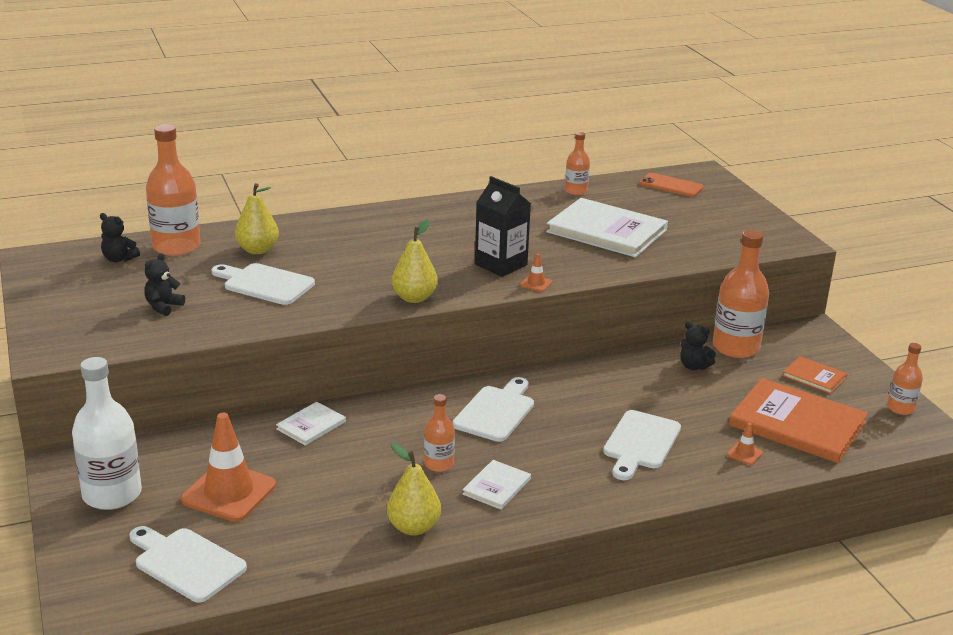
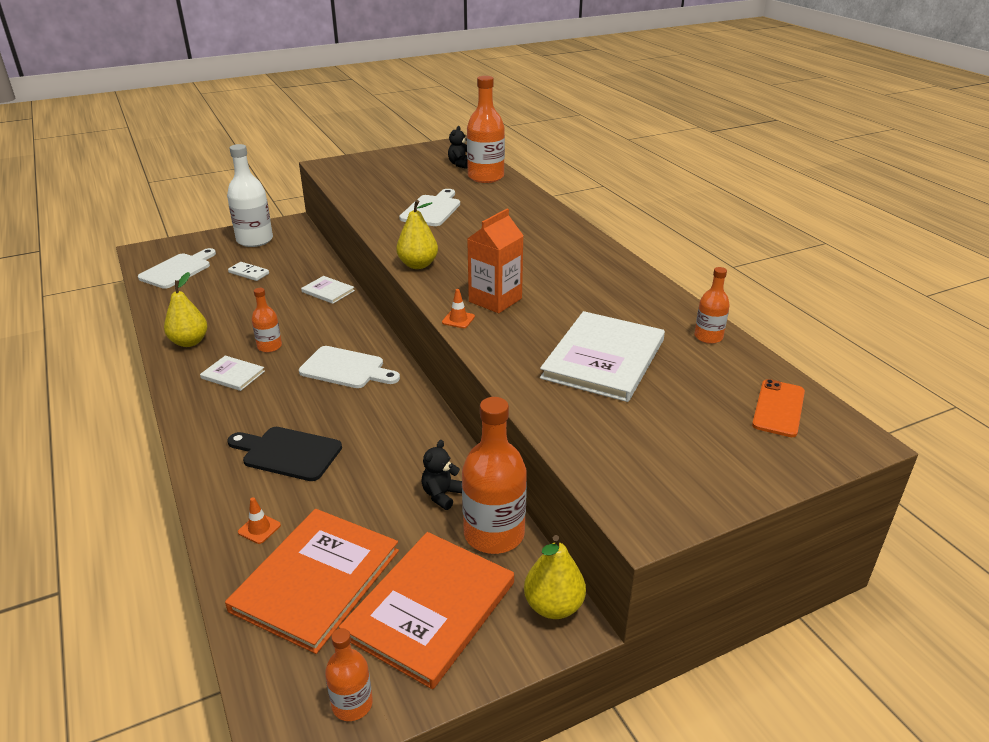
camera: 85 degrees right, 5 degrees up
(163, 307) = (391, 184): black teddy bear -> none
(229, 492) = (248, 273): orange traffic cone -> white domino
(257, 250) = (489, 201): yellow pear -> yellow pear (553, 606)
(501, 264) = (495, 300): black carton -> orange carton
(640, 443) = (288, 453): white cutting board -> black cutting board
(814, 377) = (430, 609): orange book -> orange book, size x2.06

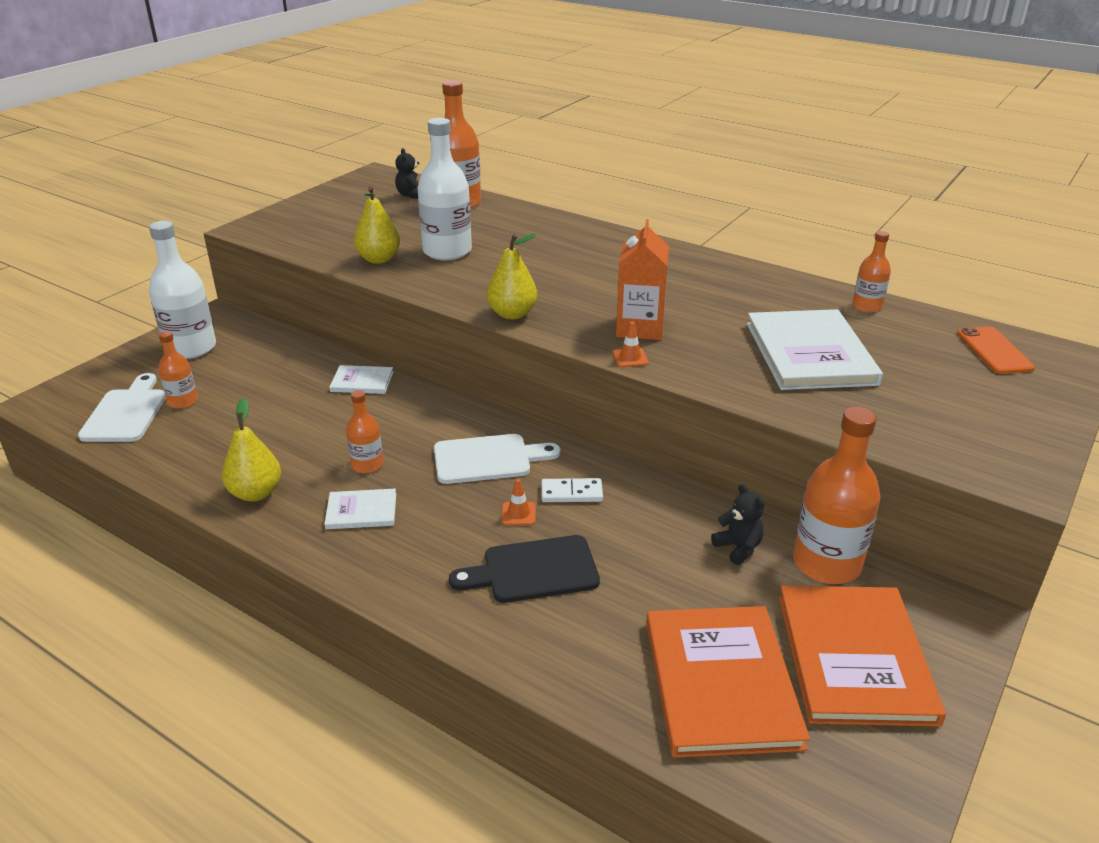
camera: 30 degrees left, 0 degrees up
(248, 273) = (233, 389): white domino -> white domino (571, 493)
(259, 528) = (600, 660): orange traffic cone -> orange traffic cone (518, 514)
(352, 704) = (892, 777): orange bottle -> orange bottle (183, 401)
(432, 210) = (447, 251): white cutting board -> white bottle
(441, 495) = (738, 548): black teddy bear -> black teddy bear turned 150 degrees clockwise
(553, 606) = (947, 604): yellow pear -> yellow pear (379, 259)

